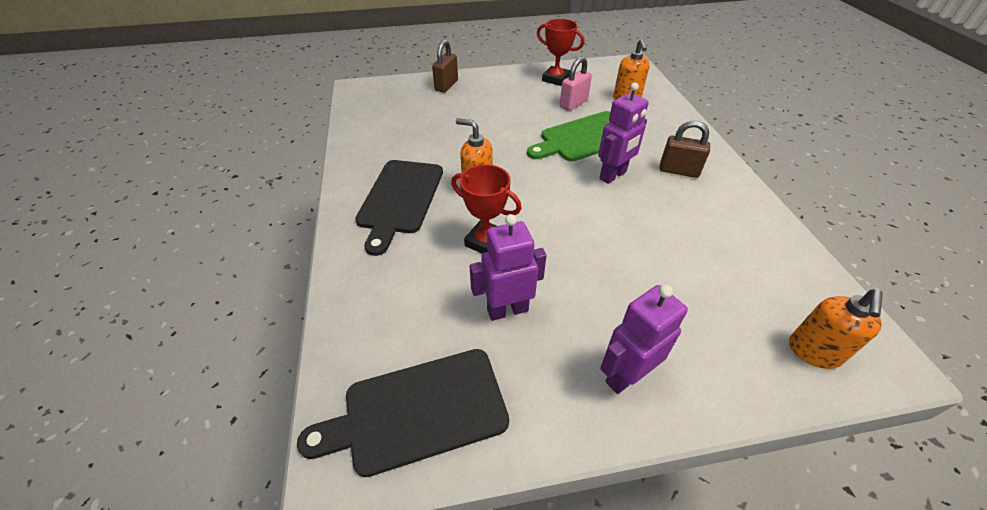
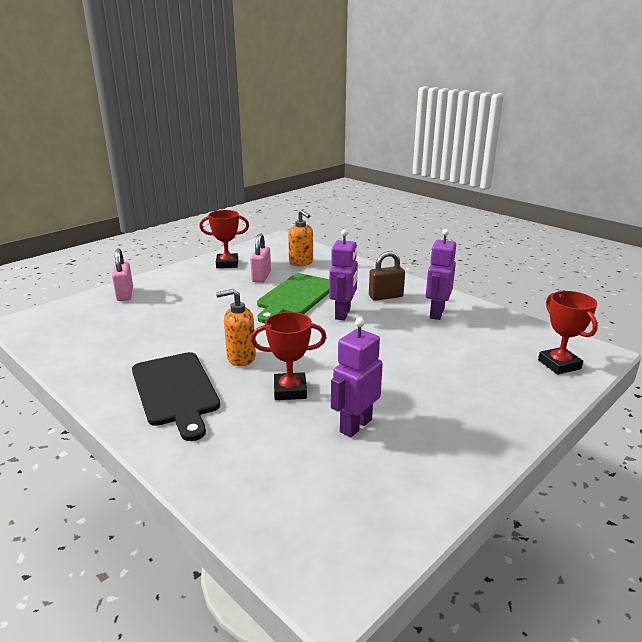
camera: 35 degrees left, 20 degrees down
(417, 411) = (358, 520): black cutting board -> none
(446, 85) = (125, 294): brown padlock -> pink padlock
(626, 375) = (475, 425): purple robot -> purple robot (436, 313)
(813, 352) = (559, 364): orange soap dispenser -> red trophy

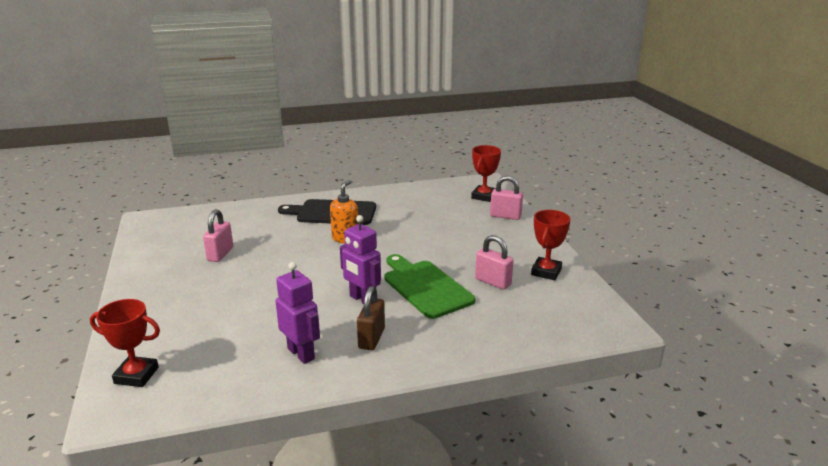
camera: 120 degrees right, 0 degrees up
(290, 390) = (284, 245): red trophy -> red trophy (484, 196)
(301, 263) = (516, 317): orange soap dispenser -> none
(355, 425) = (220, 254): purple robot -> pink padlock

